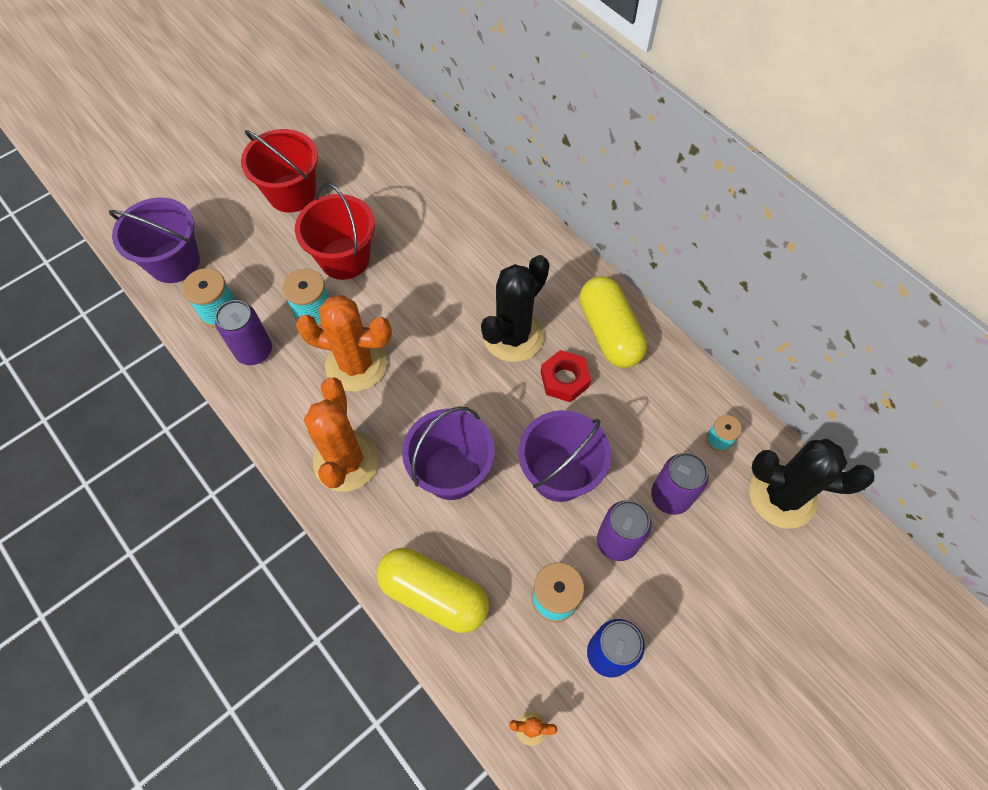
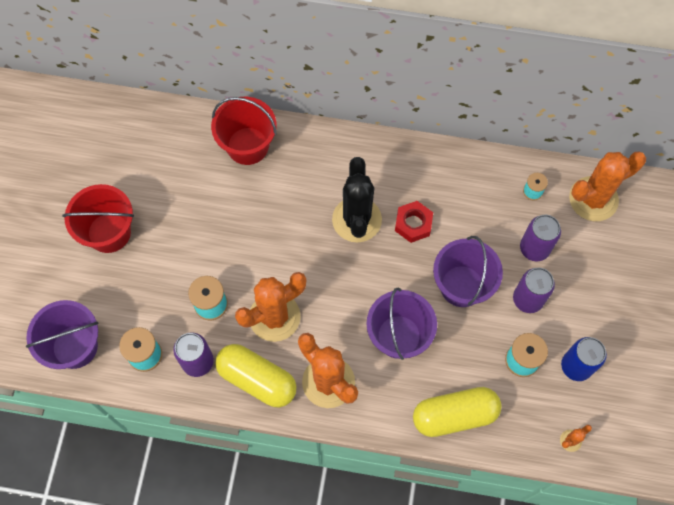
camera: 40 degrees left, 5 degrees up
(344, 258) = (195, 251): red bucket -> red bucket (247, 146)
(609, 332) = (413, 171): yellow capsule -> yellow capsule (257, 379)
(782, 496) = (593, 199): black cactus -> orange cactus

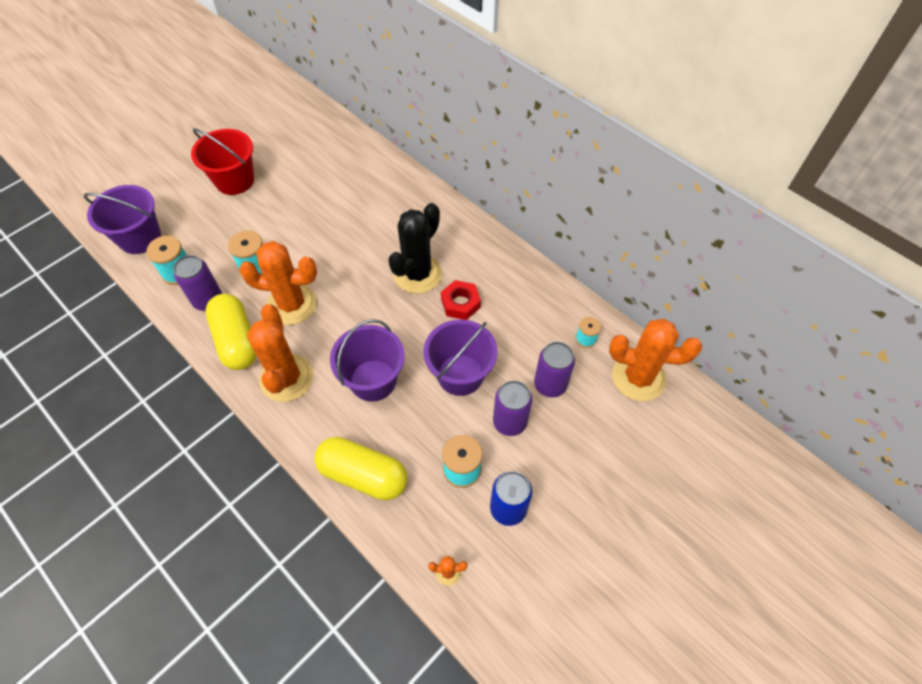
camera: 35 degrees right, 10 degrees down
(247, 146) = (382, 179): red bucket -> none

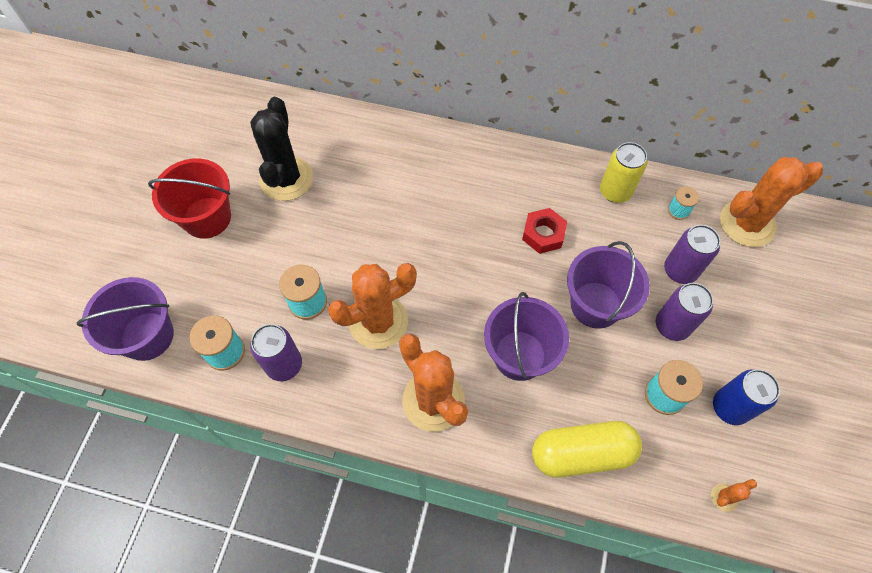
camera: 30 degrees left, 5 degrees up
(236, 340) = (350, 391): yellow capsule -> none
(418, 274) = (480, 225): black cactus -> black cactus (286, 179)
(543, 300) = (615, 191): none -> yellow can

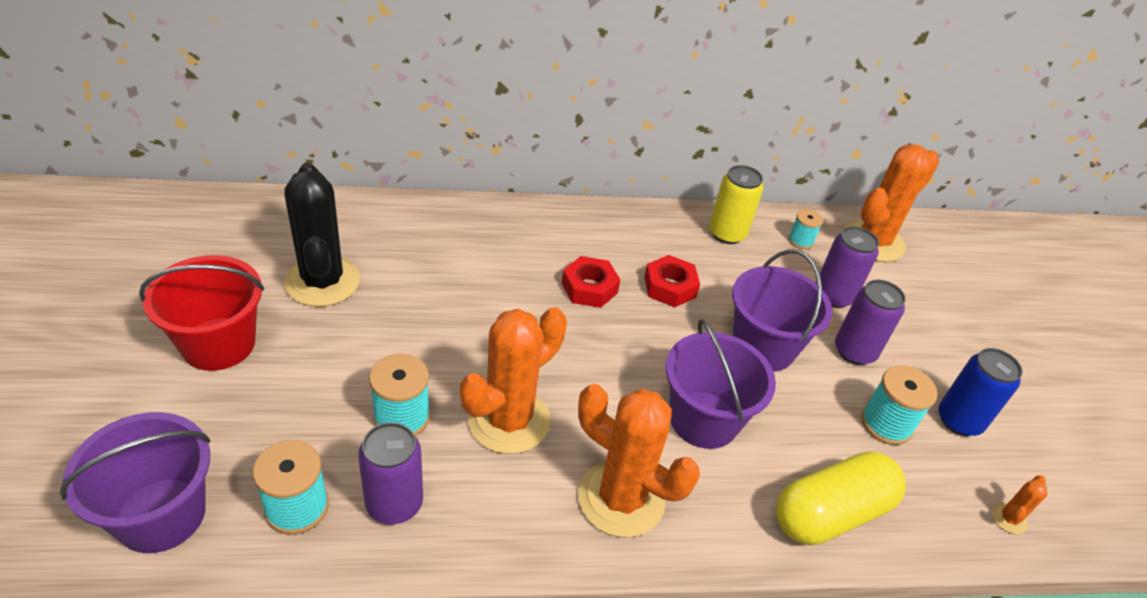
camera: 25 degrees left, 20 degrees down
(478, 222) = (589, 288): none -> red nut

